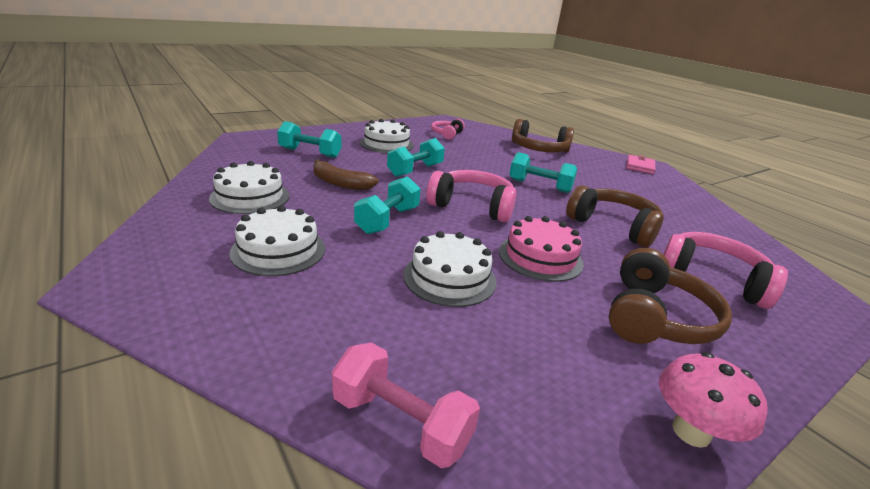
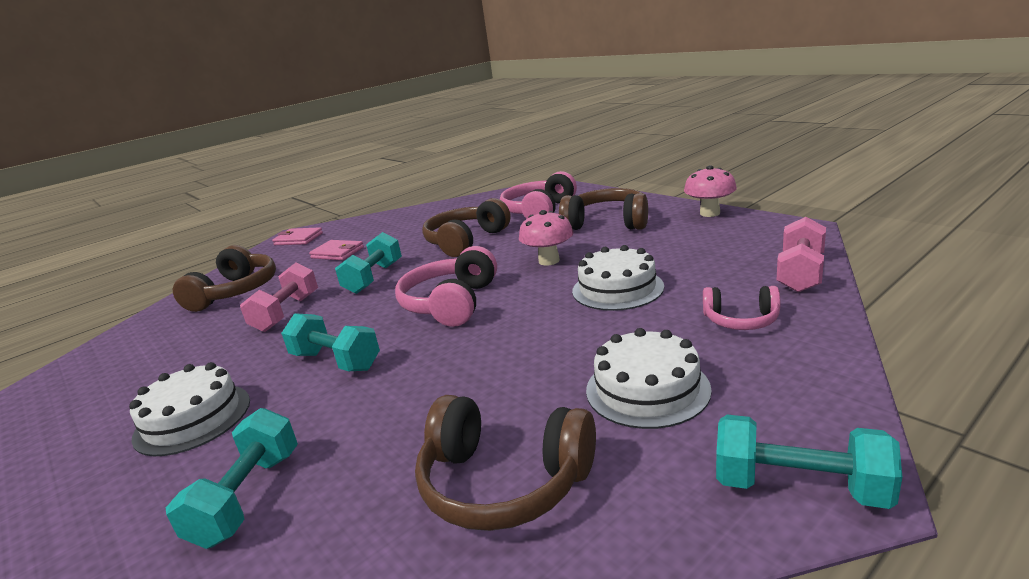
camera: 90 degrees left, 5 degrees down
(250, 197) = (504, 482): white cake -> brown headphones
(340, 183) = (409, 410): brown banana -> none
(387, 220) = (519, 342): turquoise dumbbell -> turquoise dumbbell (800, 487)
(447, 134) = (141, 370): pink headphones -> pink headphones (741, 320)
(494, 161) = (286, 313): none -> pink dumbbell
(540, 257) = (549, 261): pink cake -> pink mushroom
(601, 177) = (337, 253): none -> pink wallet

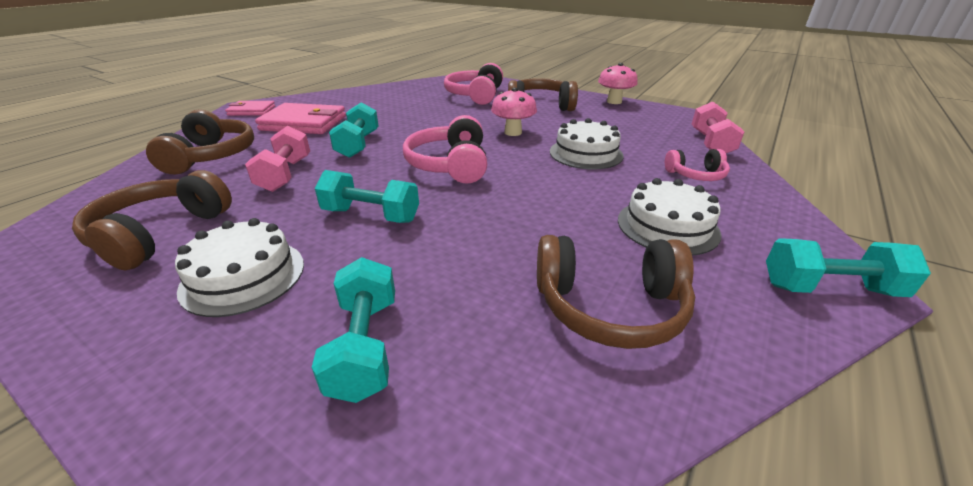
camera: 20 degrees left, 10 degrees up
(337, 253) = (304, 123): pink wallet -> pink wallet, size x1.72
(466, 241) = (426, 116): brown headphones -> brown headphones (160, 233)

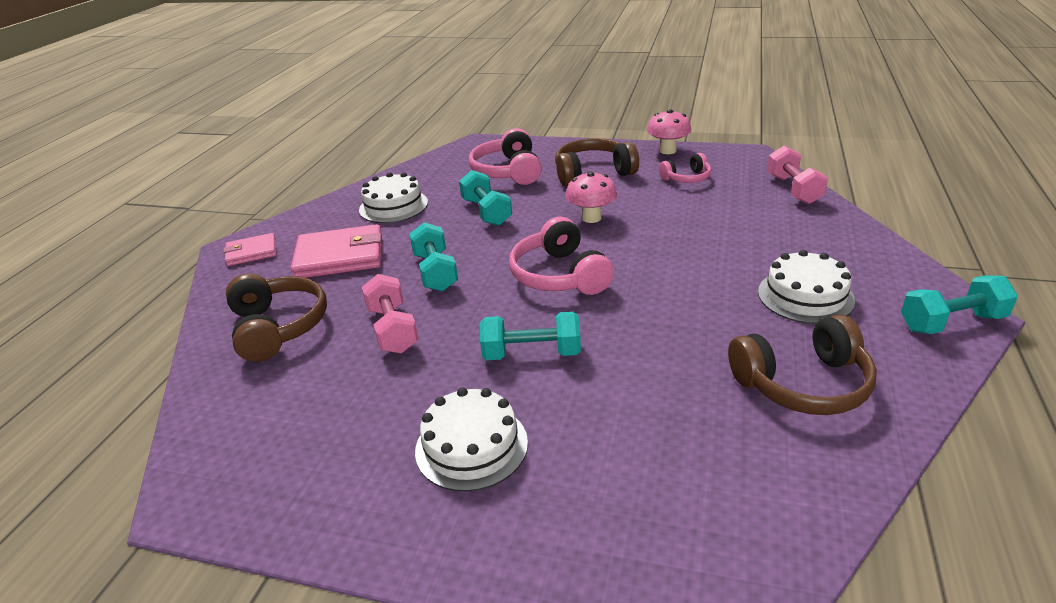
camera: 15 degrees left, 0 degrees up
(160, 233) = (335, 429): brown headphones -> none
(365, 346) = (639, 471): turquoise dumbbell -> turquoise dumbbell (486, 212)
(586, 153) = (684, 229): white cake -> white cake (393, 206)
(696, 175) = (800, 233): pink headphones -> pink headphones (686, 178)

